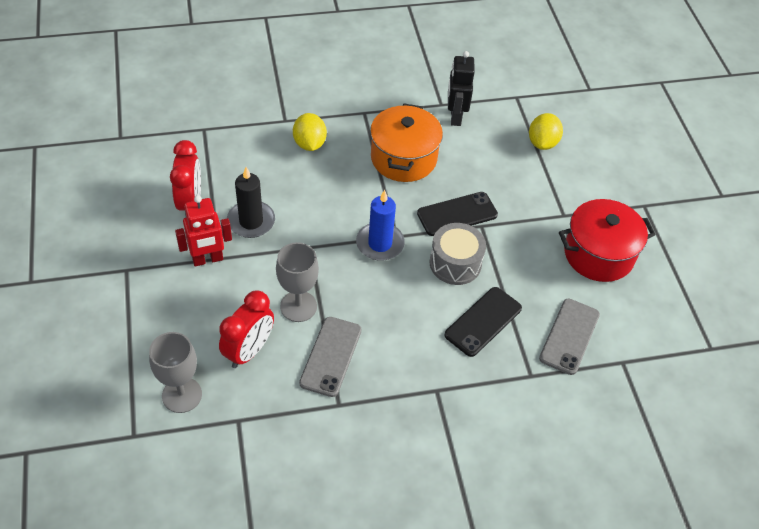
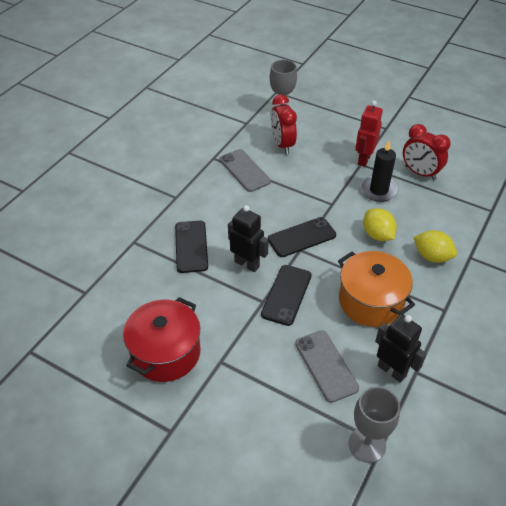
camera: 135 degrees right, 5 degrees down
(298, 306) = (291, 176): grey goblet -> grey goblet (367, 444)
(380, 243) = (301, 237): blue candle -> black phone
(455, 263) = (247, 264): grey drum -> black robot
(542, 143) = (306, 414): yellow lemon -> yellow lemon (377, 235)
(569, 336) = (132, 280): grey phone -> grey phone (326, 365)

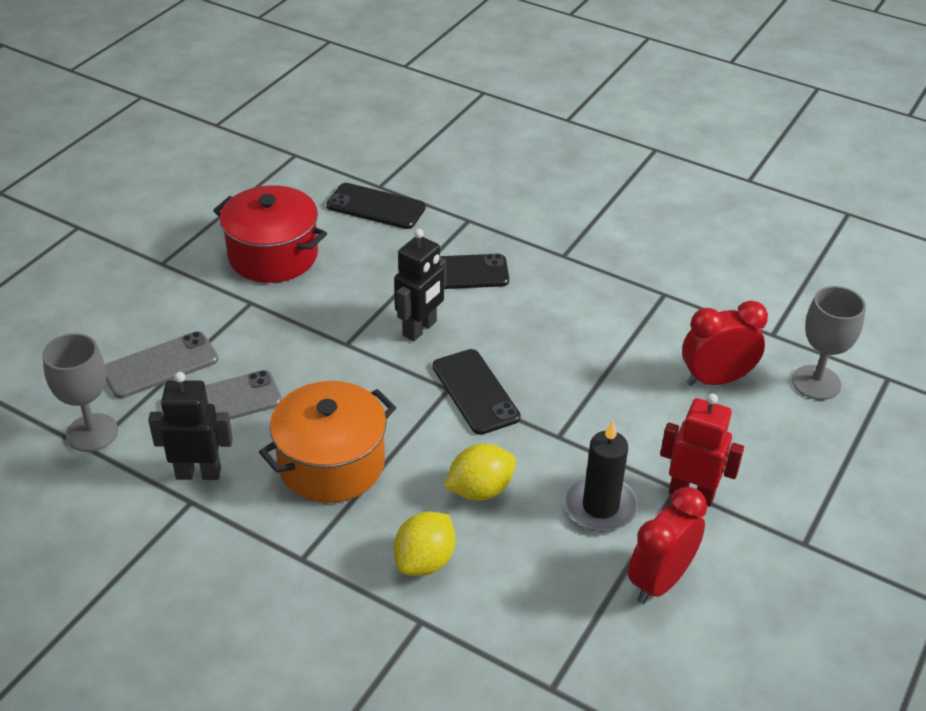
camera: 90 degrees right, 5 degrees down
(244, 170) = (636, 330): grey phone -> grey phone (160, 365)
(286, 295) = (355, 368): black phone -> black phone (376, 207)
(392, 370) = (198, 473): black robot -> black robot turned 135 degrees counterclockwise

